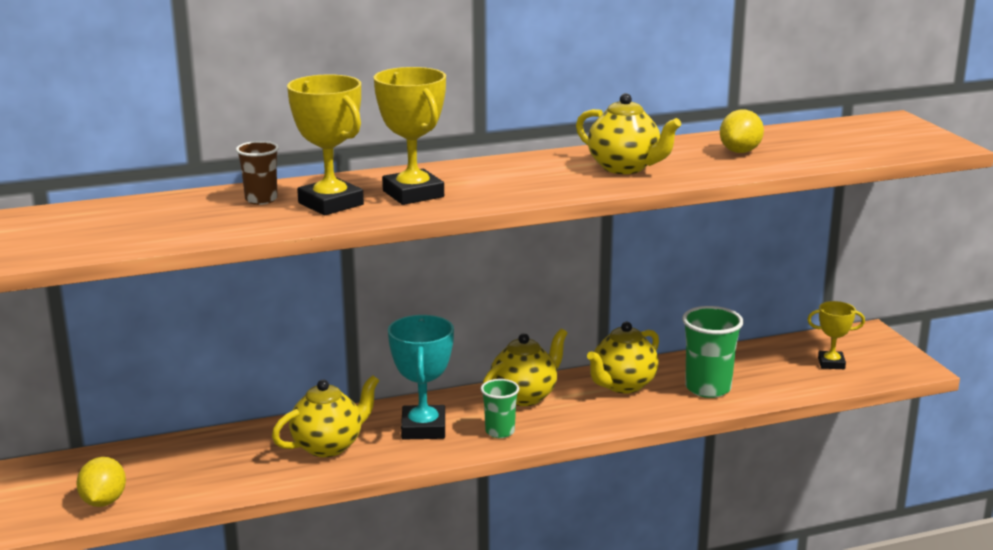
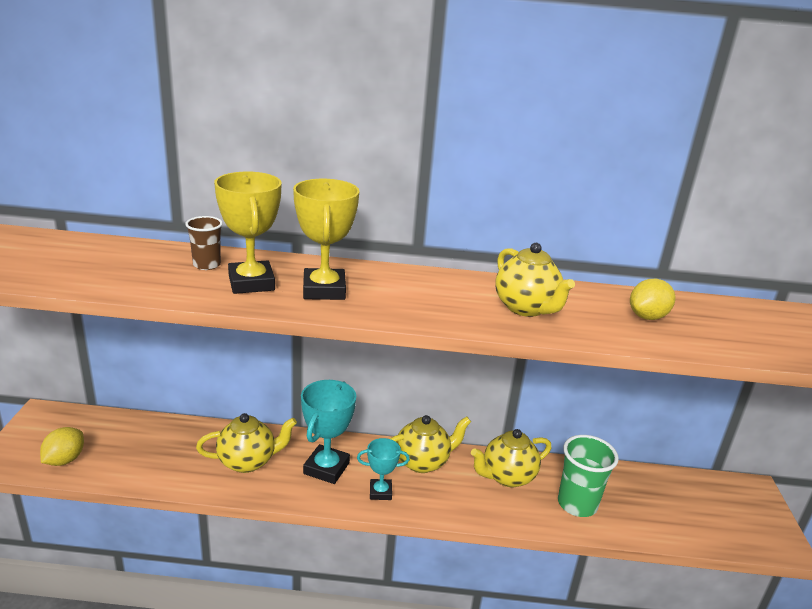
camera: 20 degrees right, 5 degrees up
(500, 432) = (380, 492): green cup -> turquoise trophy
(831, 363) = (703, 513): yellow trophy -> none

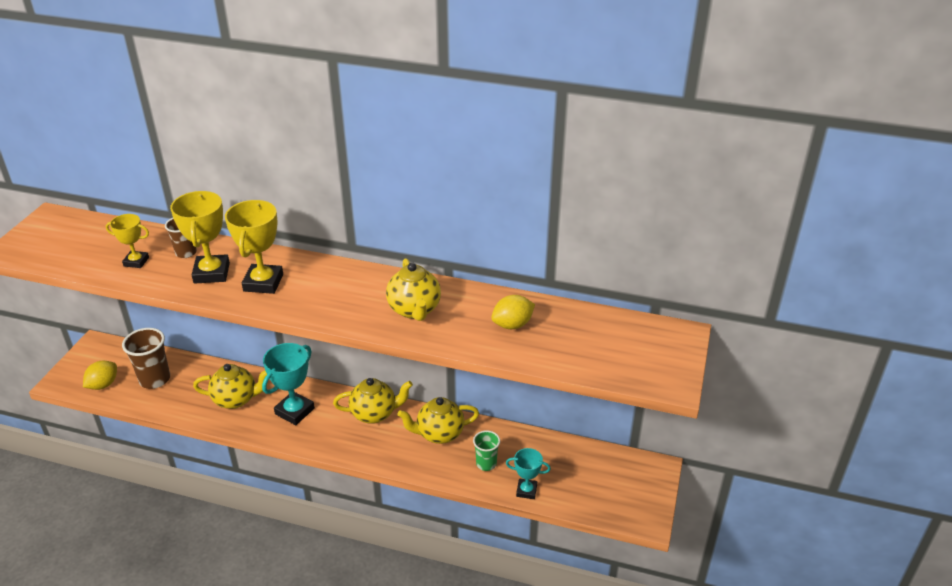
camera: 15 degrees right, 10 degrees up
(134, 448) = (155, 379): none -> brown cup
(143, 275) = (136, 262): none -> yellow trophy
(380, 492) = (329, 436): turquoise trophy -> turquoise trophy (526, 491)
(577, 504) = (486, 464): green cup -> green cup, size x0.61

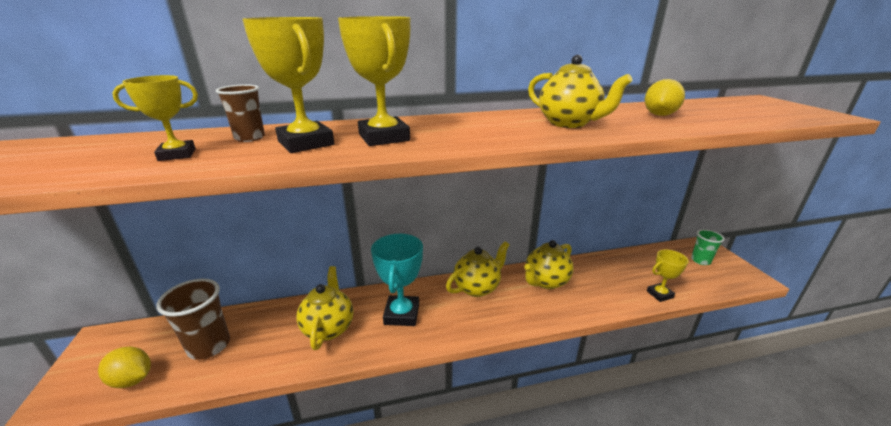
camera: 30 degrees left, 10 degrees down
(103, 385) = (132, 380): yellow lemon -> yellow lemon turned 75 degrees counterclockwise
(236, 399) = (328, 328): yellow teapot -> yellow teapot turned 60 degrees counterclockwise
(486, 464) = (607, 288): green cup -> green cup (700, 260)
(526, 491) = (659, 294): turquoise trophy -> yellow trophy

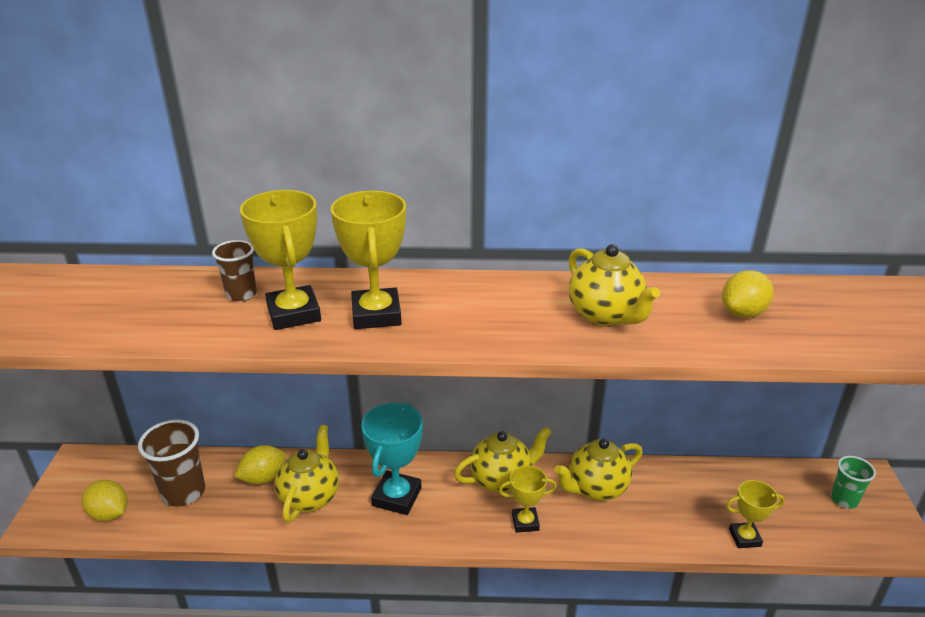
camera: 15 degrees right, 5 degrees up
(177, 155) = (172, 316): yellow trophy -> yellow trophy (525, 522)
(283, 321) = (263, 478): none -> yellow lemon

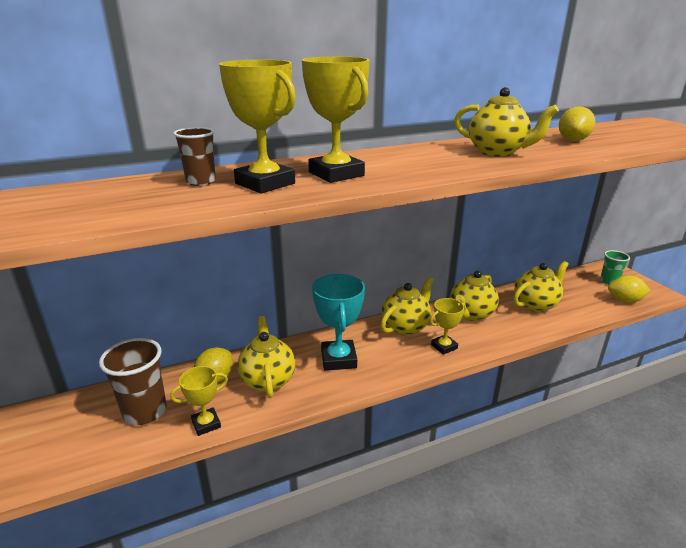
camera: 25 degrees left, 5 degrees down
(109, 514) = (75, 452): yellow lemon -> yellow lemon (624, 300)
(696, 502) = (535, 304): none -> yellow teapot
(744, 538) = (579, 315): yellow trophy -> yellow trophy (206, 424)

